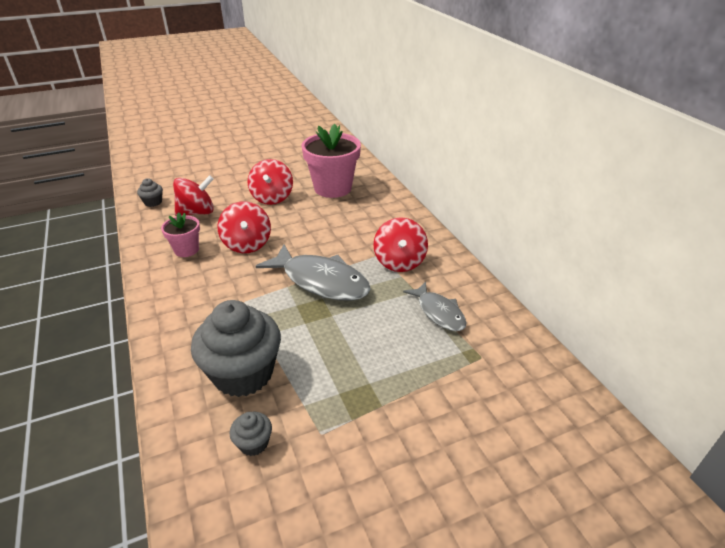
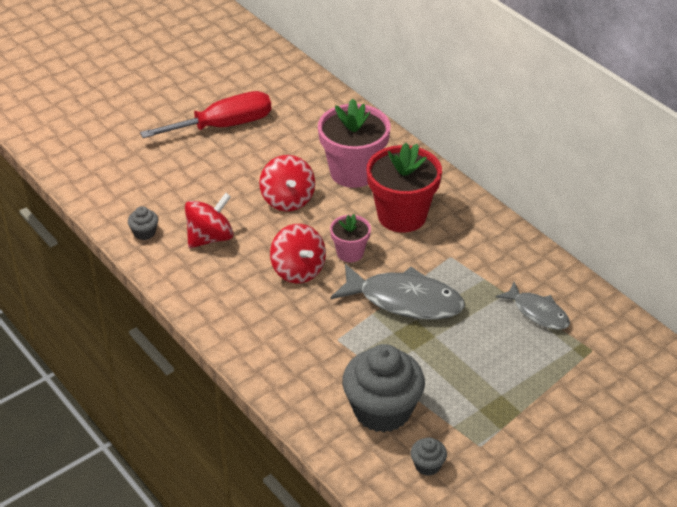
camera: 15 degrees left, 5 degrees up
(186, 250) = (234, 290): pink flower pot -> pink flower pot (350, 253)
(258, 151) = (223, 126): none -> red screwdriver
(354, 220) = (402, 216): none -> red flower pot
(399, 262) = (476, 261): red spinning top -> none

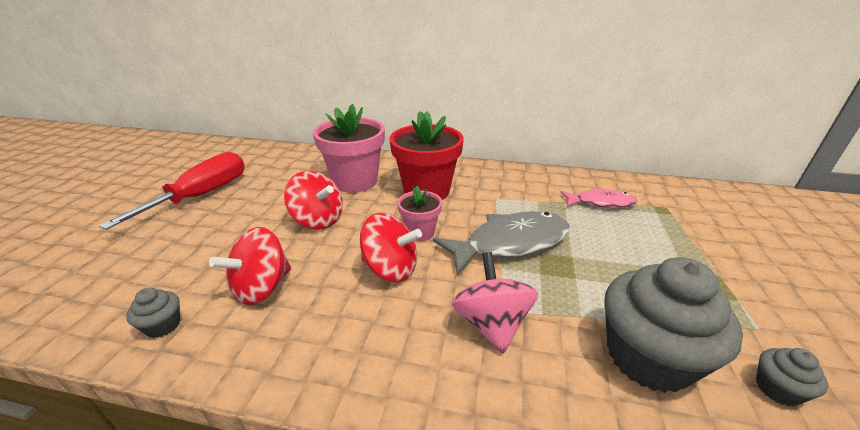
camera: 40 degrees left, 10 degrees down
(210, 238) = (262, 287): red spinning top -> red spinning top turned 150 degrees counterclockwise
(318, 340) = (491, 324): none -> pink spinning top
(537, 312) = (600, 203): grey fish -> pink fish

